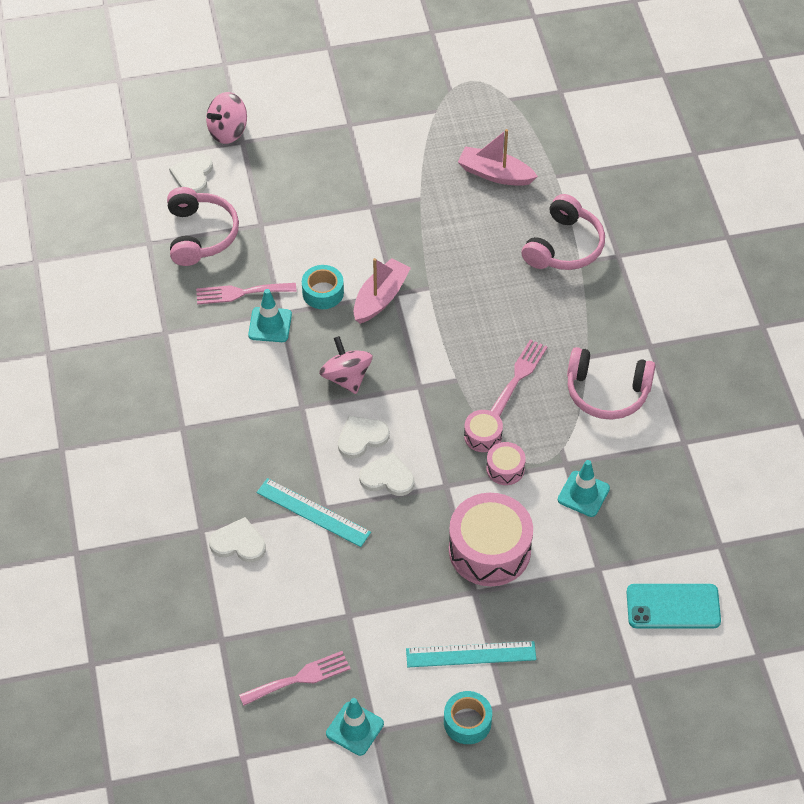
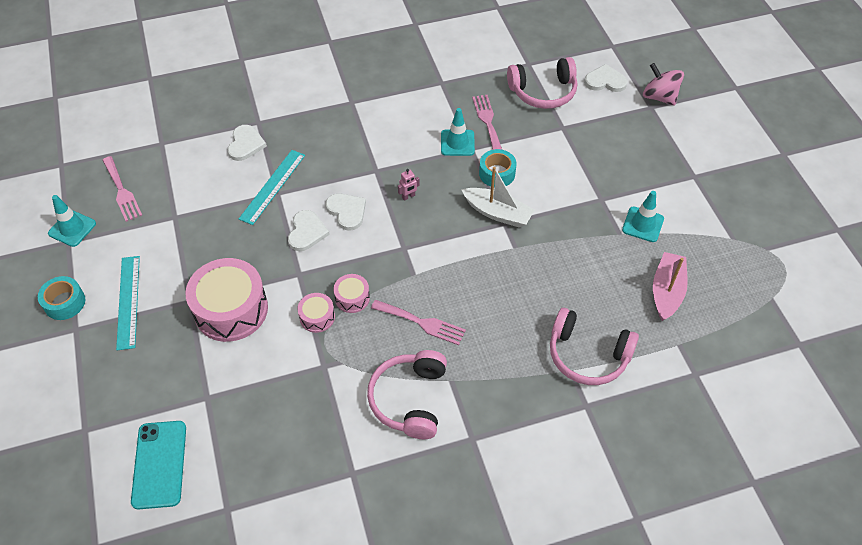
camera: 85 degrees right, 0 degrees up
(346, 377) = (408, 196): pink spinning top -> pink robot
(380, 298) = (497, 213): pink boat -> white boat
(583, 494) = (289, 382): turquoise traffic cone -> turquoise traffic cone (643, 224)

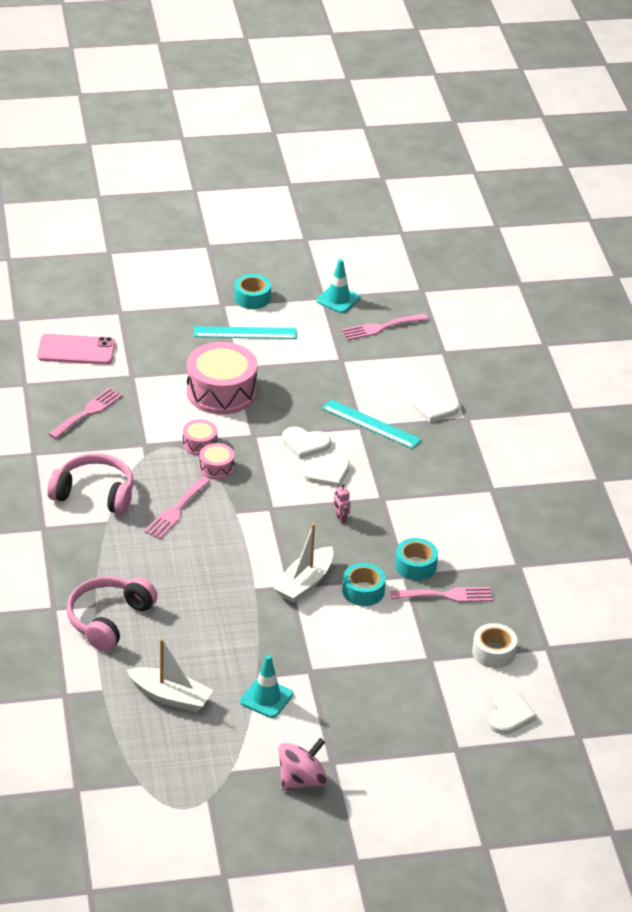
camera: 95 degrees right, 15 degrees down
(159, 464) = (76, 350): turquoise phone -> pink phone
(274, 430) = (88, 412): none -> pink fork
(457, 143) = (415, 566): turquoise traffic cone -> turquoise tape
(543, 92) = (493, 652): pink headphones -> white tape
(659, 97) = (474, 761): pink spinning top -> pink spinning top (301, 780)
(667, 291) = (170, 697): pink boat -> white boat

